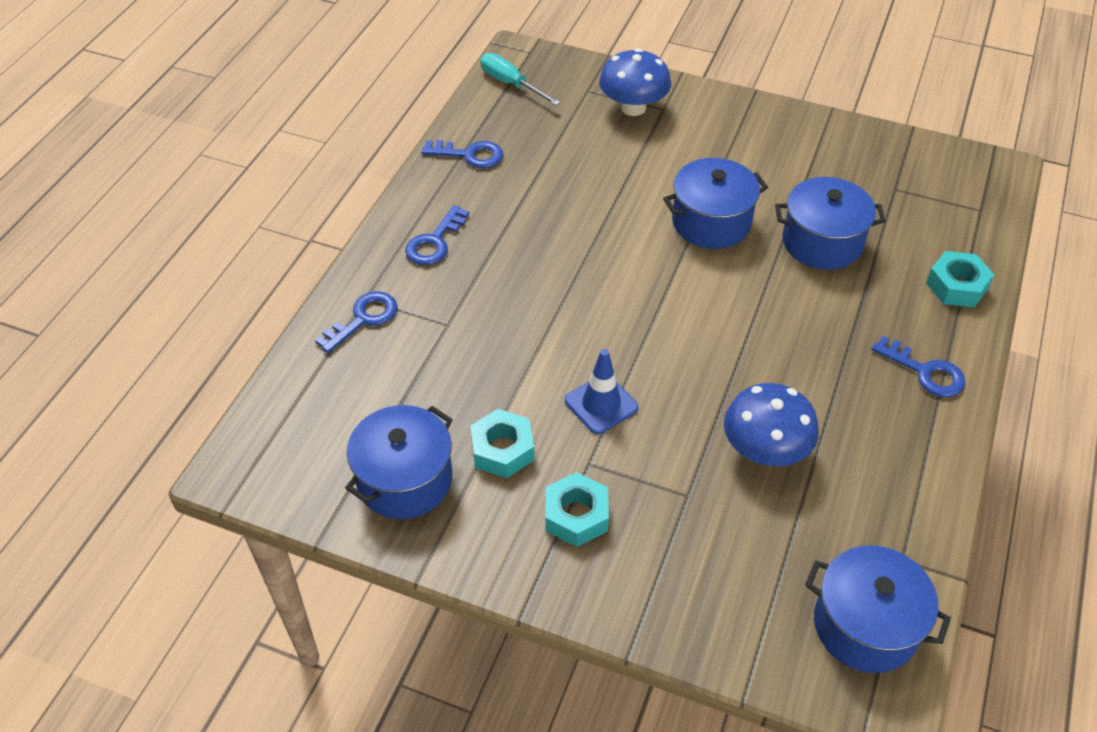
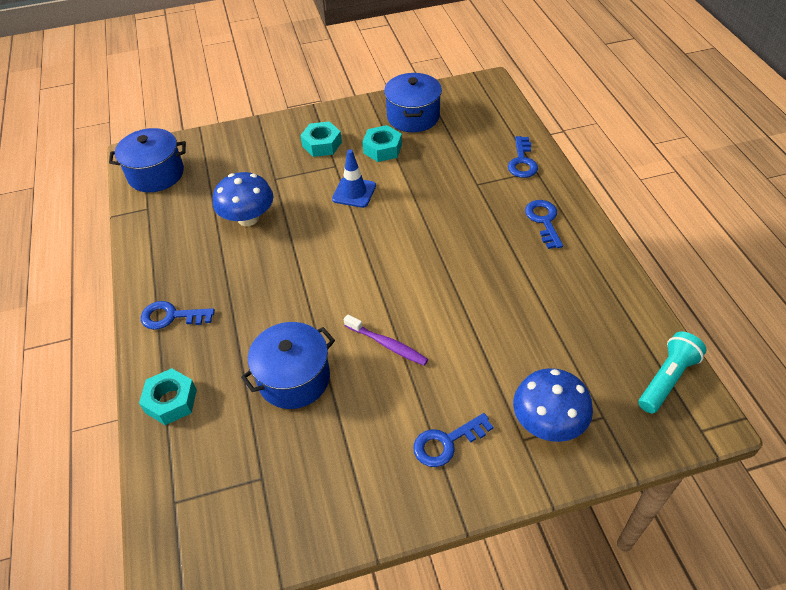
camera: 145 degrees right, 0 degrees up
(470, 155) = (606, 292): blue key -> blue key (446, 443)
(511, 84) = (667, 379): turquoise screwdriver -> turquoise flashlight
(711, 222) = (387, 344): blue pot -> purple toothbrush

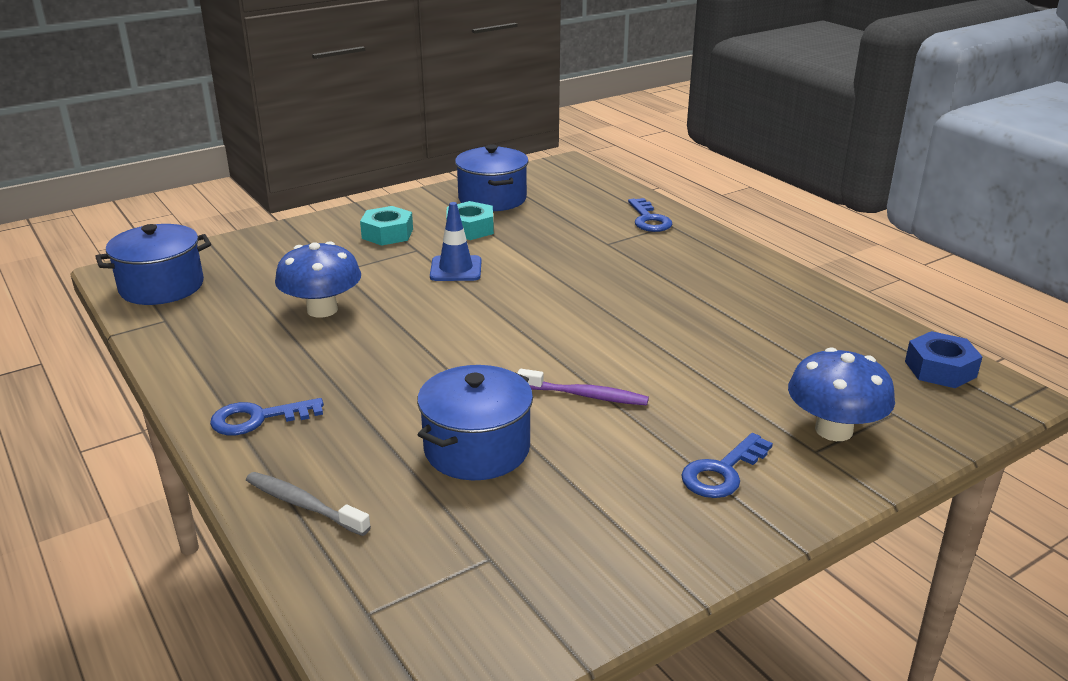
camera: 20 degrees left, 20 degrees down
(171, 401) = (303, 505): turquoise nut -> grey toothbrush
(543, 221) = (707, 262): blue key -> none
(667, 379) = (940, 369): turquoise flashlight -> blue nut

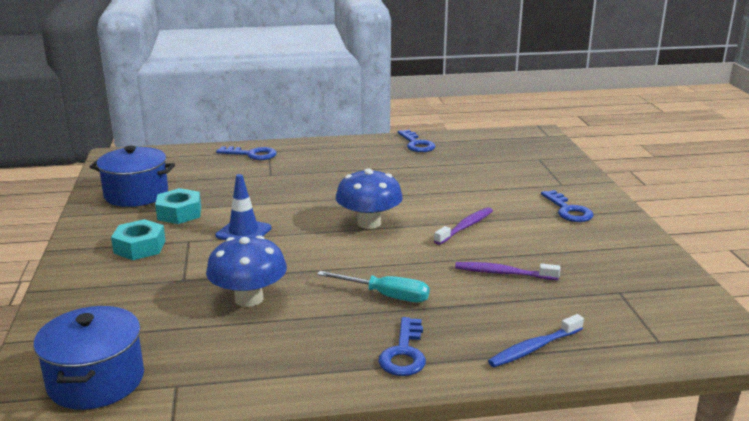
camera: 65 degrees left, 5 degrees down
(303, 505) = (534, 348): grey toothbrush -> blue toothbrush
(371, 381) = (386, 296): none -> turquoise screwdriver
(477, 449) = (503, 273): blue pot -> purple toothbrush
(814, 305) = (416, 144): none -> blue key
(833, 430) = (546, 175): blue mushroom -> blue mushroom (369, 223)
(940, 369) = (507, 138): blue nut -> none

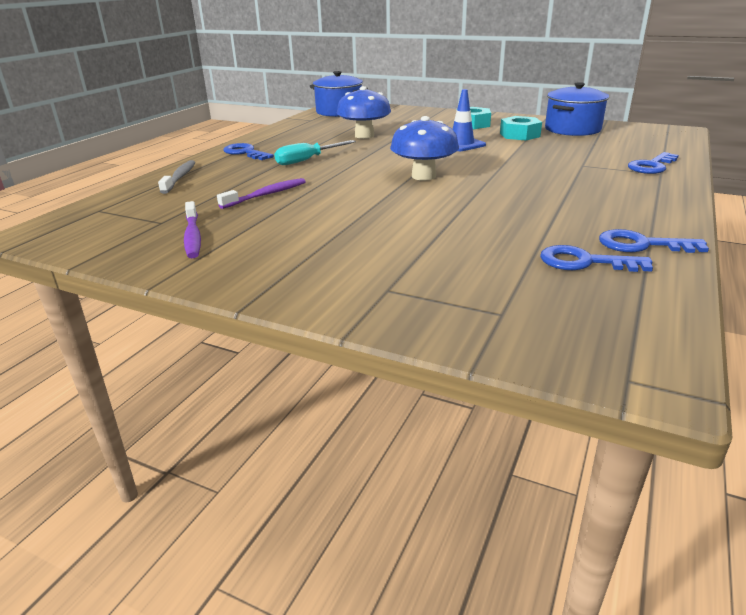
camera: 125 degrees right, 5 degrees up
(465, 227) = (361, 204): purple toothbrush -> purple toothbrush (193, 236)
(534, 348) = (180, 177): blue toothbrush -> grey toothbrush
(568, 210) = (315, 262): blue key -> blue key (584, 262)

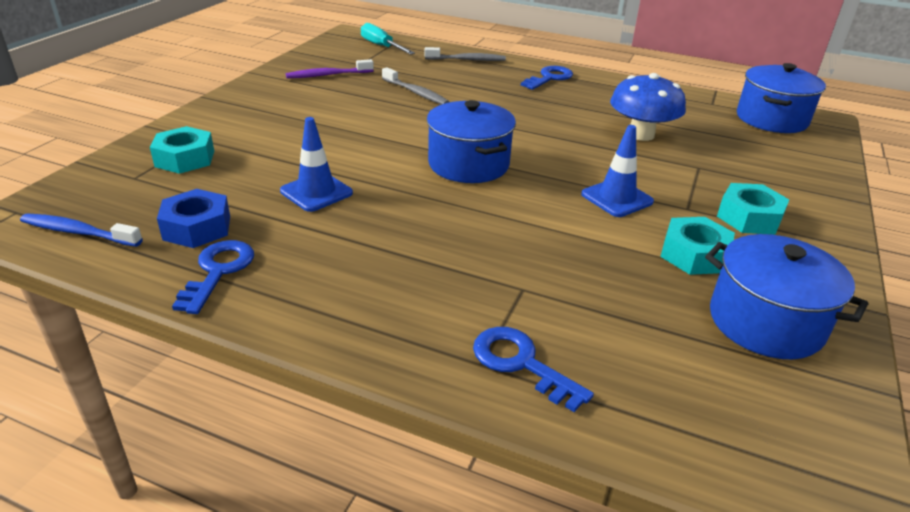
camera: 85 degrees right, 5 degrees up
(266, 195) = (416, 93): purple toothbrush -> grey toothbrush
(307, 160) = (526, 106): turquoise screwdriver -> turquoise screwdriver (381, 46)
(423, 176) = (468, 164): blue mushroom -> blue pot
(444, 290) = (185, 159): none -> turquoise nut
(493, 221) = (316, 192): none -> blue traffic cone
(584, 262) = (197, 228): blue key -> blue nut
(638, 321) = (78, 232): none -> blue toothbrush

